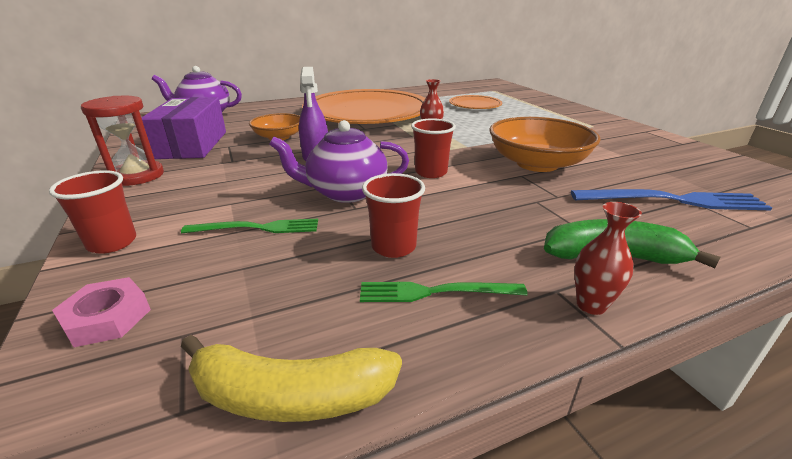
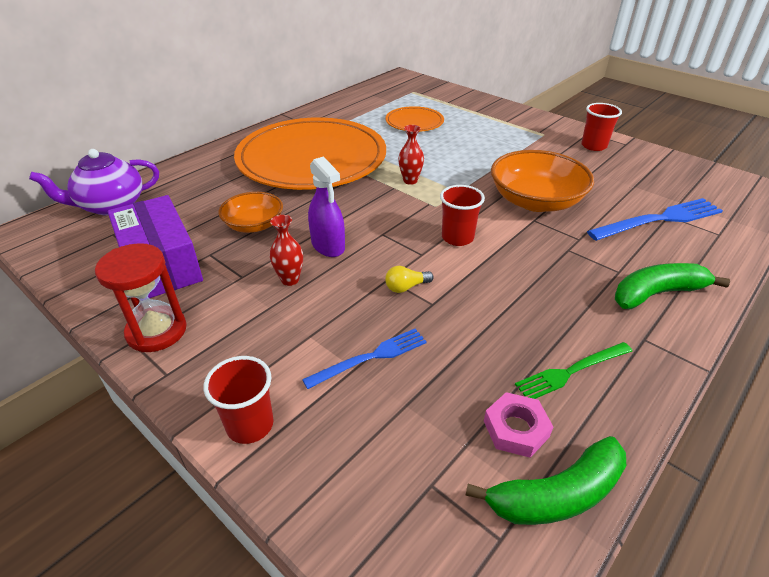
camera: 25 degrees left, 10 degrees up
(107, 318) = (351, 498): pink nut -> pink nut (516, 429)
(257, 228) = (370, 357): green fork -> blue fork
(290, 396) = (556, 494): yellow banana -> green banana
(346, 192) = (406, 287): purple teapot -> yellow light bulb
(393, 247) = (504, 338): red cup -> red cup (593, 146)
(591, 305) = (672, 344): red vase -> red vase (290, 280)

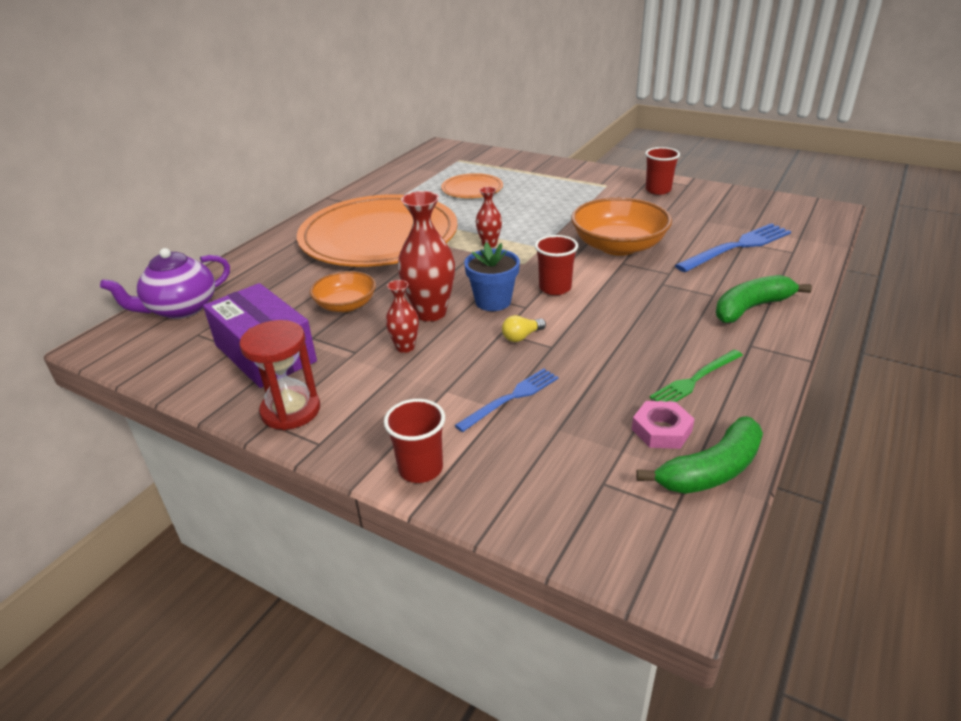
camera: 10 degrees left, 5 degrees down
(328, 246) = (430, 313): purple spray bottle -> red vase
(392, 243) = (493, 301): none -> blue flower pot

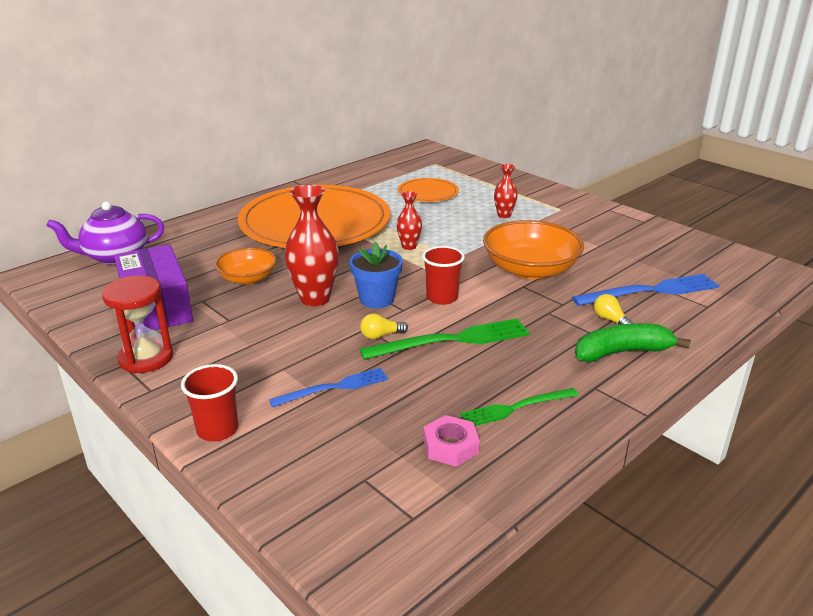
camera: 15 degrees right, 5 degrees down
(405, 347) = (273, 324): red vase -> red vase (504, 215)
(593, 327) = (452, 340): none -> green fork
(658, 190) = (609, 222): red cup -> none
(711, 470) = (471, 492): green banana -> none
(720, 280) = (610, 320): none -> yellow light bulb

